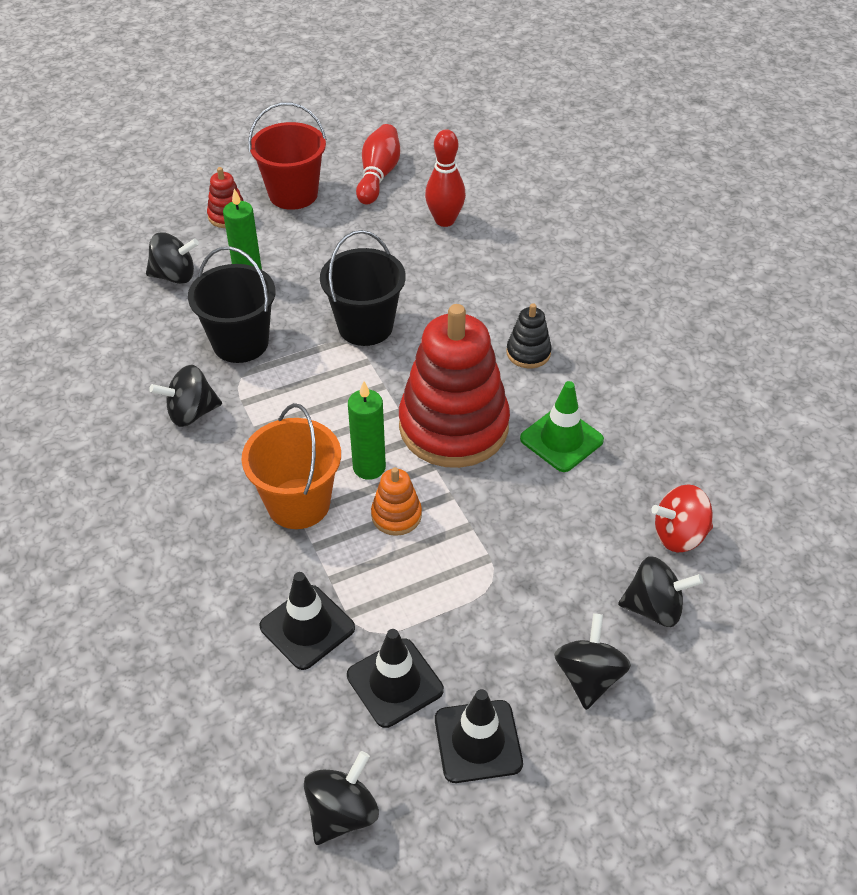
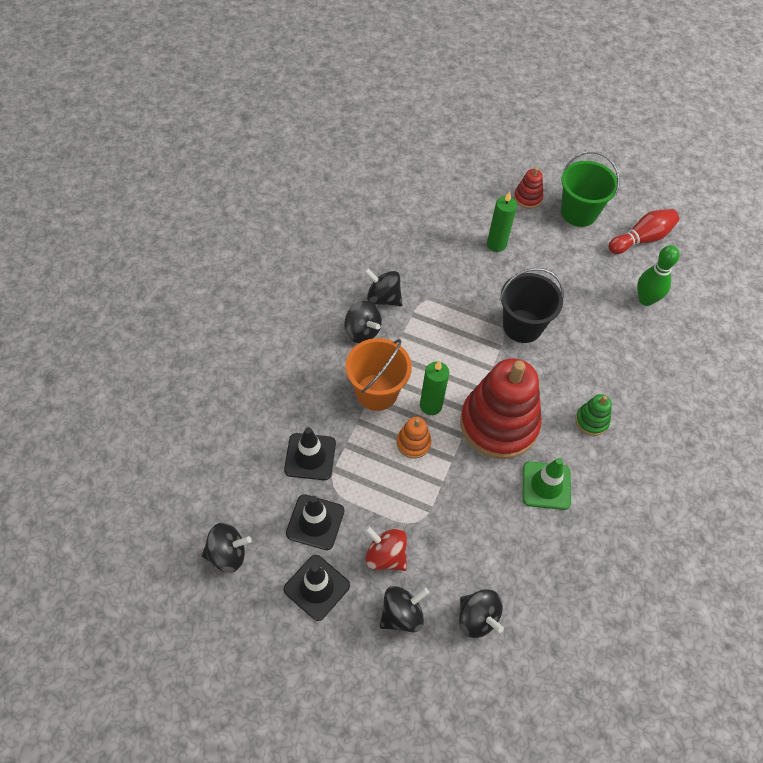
camera: 45 degrees right, 10 degrees up
(175, 276) = (460, 213): black spinning top -> black spinning top (362, 331)
(240, 343) = (449, 280): black bucket -> none
(293, 194) = (578, 212): red bucket -> green bucket
(445, 220) = (646, 299): red bowling pin -> green bowling pin
(528, 353) = (591, 421): black stacking toy -> green stacking toy
(679, 535) = (540, 597): red spinning top -> red spinning top (385, 556)

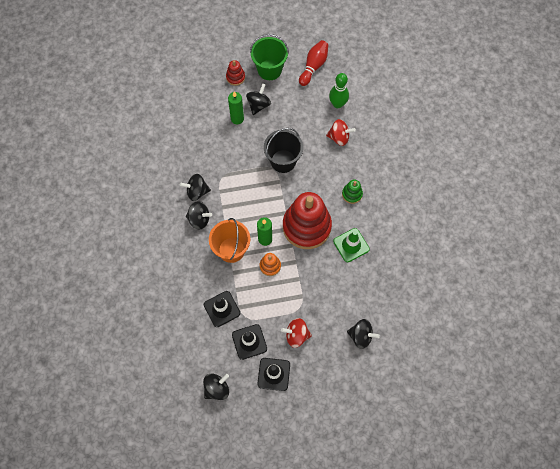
camera: 30 degrees left, 10 degrees up
(402, 615) = (324, 359): black spinning top -> black spinning top (258, 105)
(620, 341) = (339, 138): none -> red spinning top

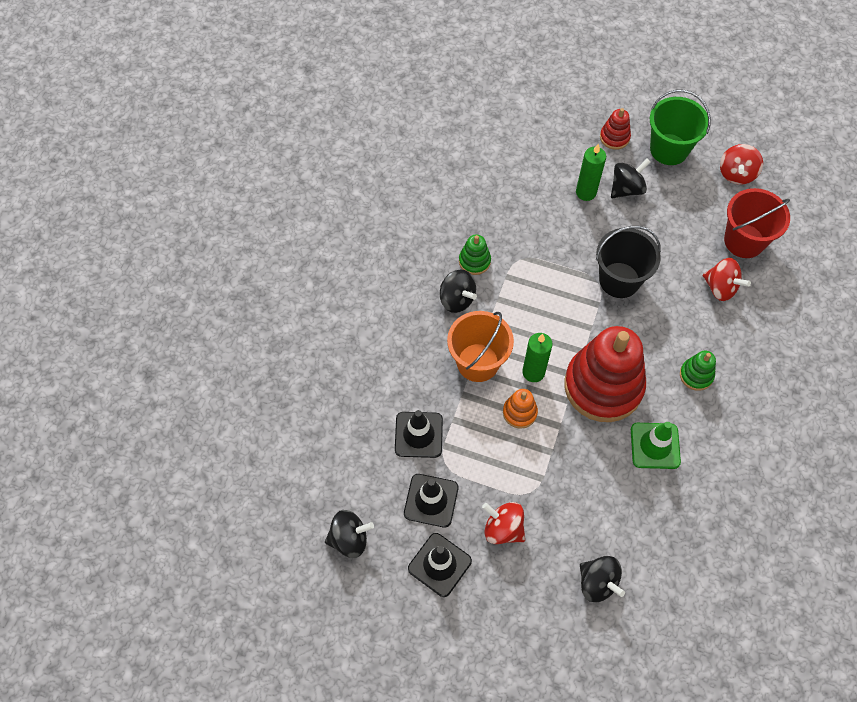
camera: 30 degrees right, 5 degrees down
(197, 192) = (474, 261): black spinning top -> green stacking toy
(313, 66) = (736, 174): red bowling pin -> red spinning top
(337, 104) = (744, 241): green bowling pin -> red bucket

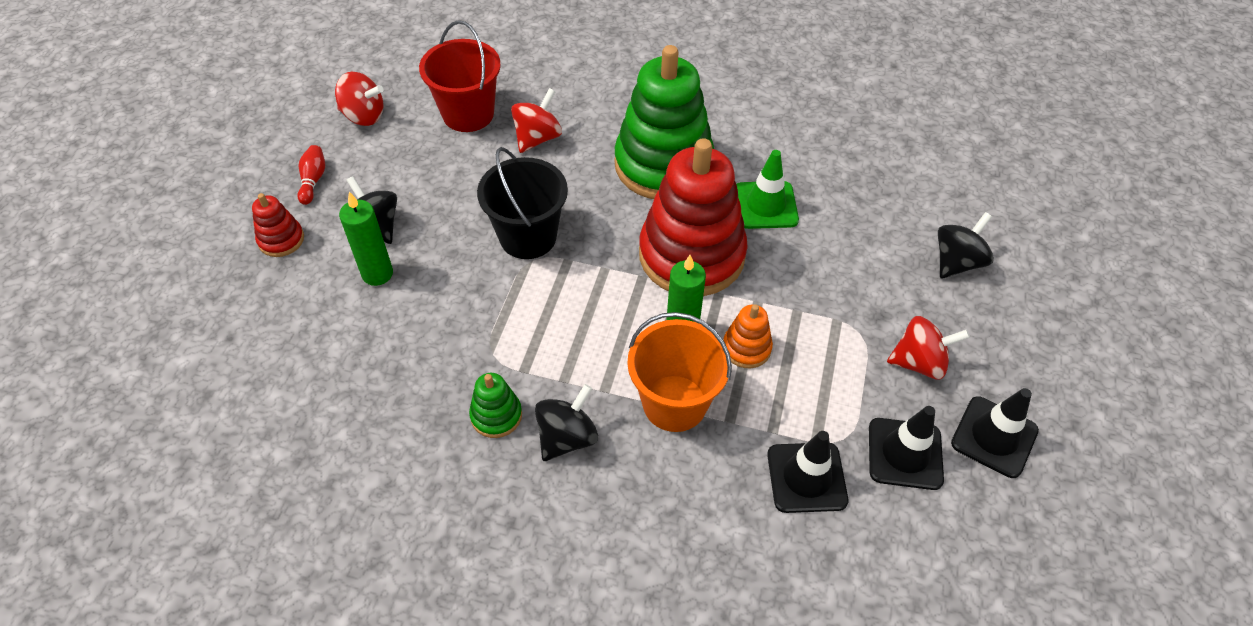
camera: 95 degrees left, 10 degrees down
(349, 539) = (997, 564): black spinning top -> none
(503, 528) = (919, 362): red spinning top -> red spinning top turned 120 degrees counterclockwise
(669, 149) = (313, 180): green bucket -> red bowling pin
(696, 375) = (663, 165): green stacking toy -> green stacking toy, size x2.33

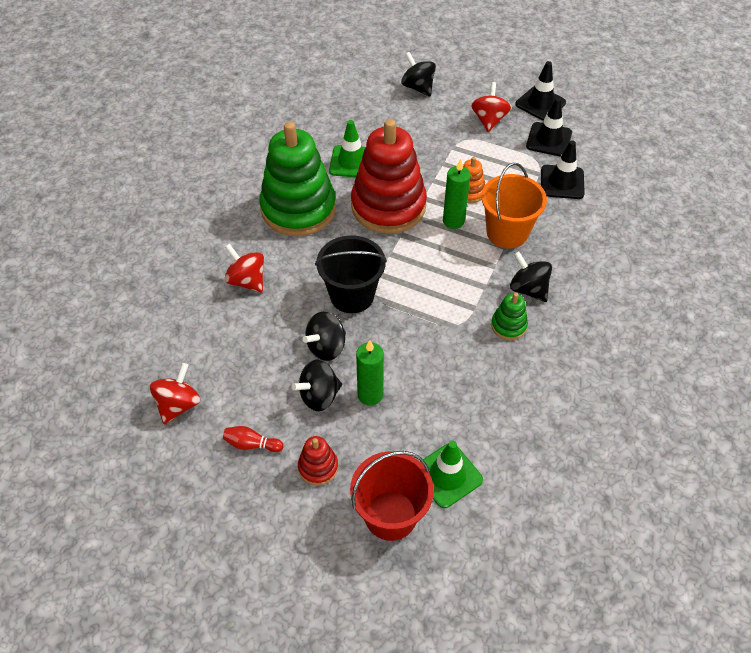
camera: 80 degrees left, 0 degrees up
(262, 363) = (447, 475): none -> green traffic cone
(445, 223) = (326, 347): none -> black spinning top
(468, 114) = (202, 325): red bucket -> red bucket (390, 515)

